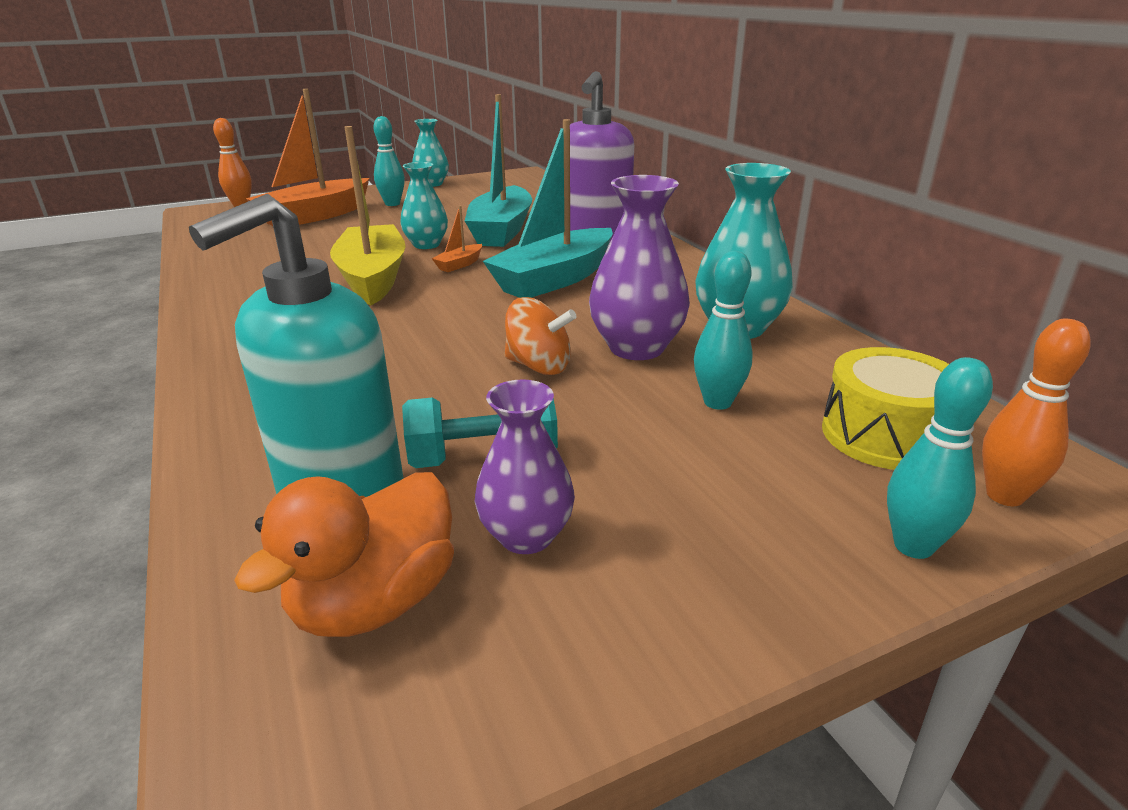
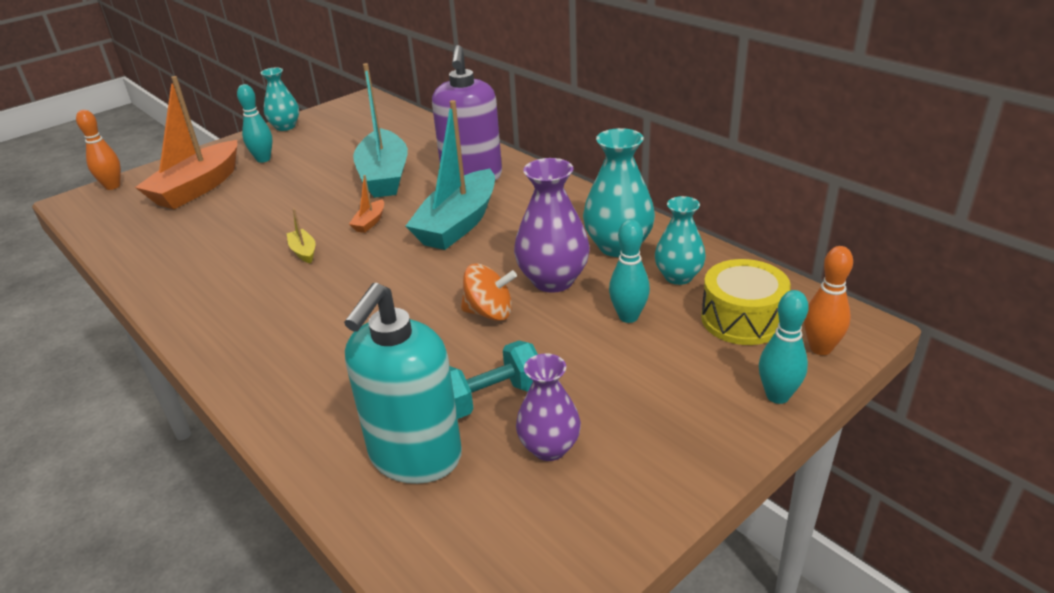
camera: 15 degrees left, 5 degrees up
(373, 278) = (303, 251): yellow boat -> yellow boat, size x0.41
(375, 601) = (479, 514): orange duck -> none
(426, 245) = (327, 204): turquoise vase -> turquoise vase (678, 276)

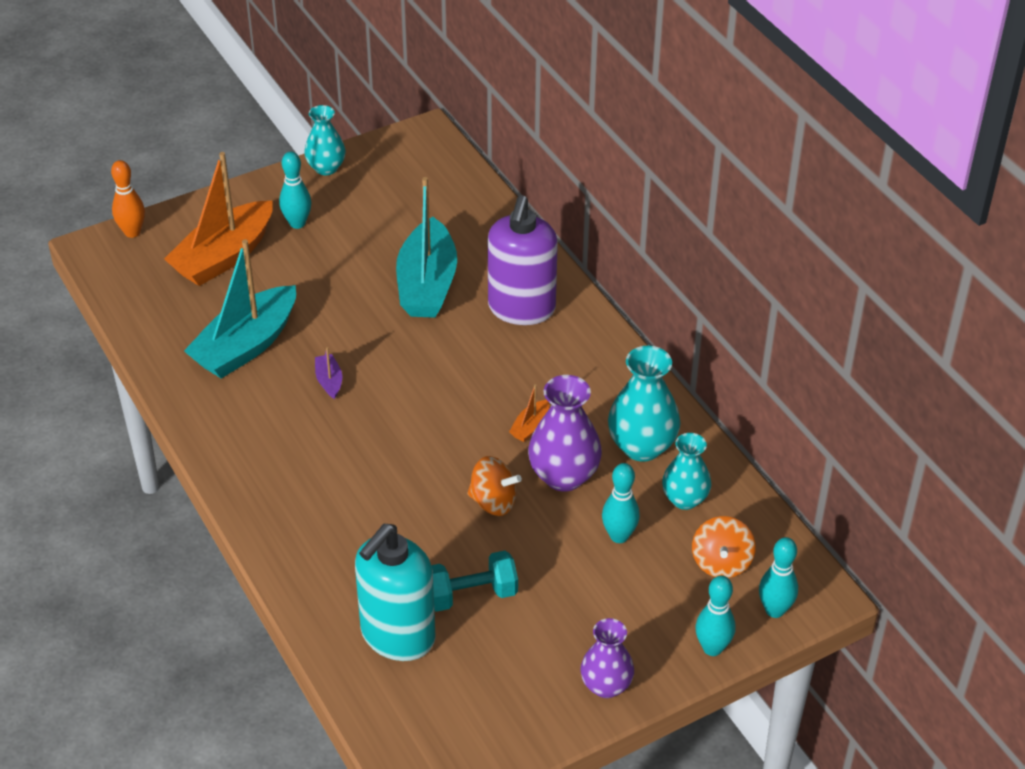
camera: 10 degrees right, 10 degrees up
(303, 251) = (329, 381): yellow boat -> purple boat
(370, 222) = (401, 354): orange boat -> orange boat (530, 427)
(458, 224) = (490, 377): turquoise boat -> turquoise boat (246, 346)
(549, 447) = (506, 652): purple vase -> purple vase (606, 686)
(742, 319) = (721, 563): yellow drum -> orange spinning top
(820, 348) = (774, 610): orange bowling pin -> turquoise bowling pin

